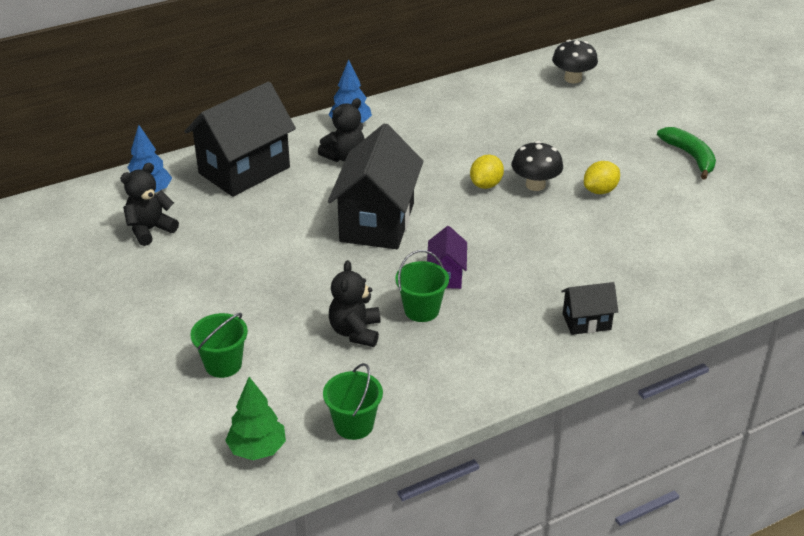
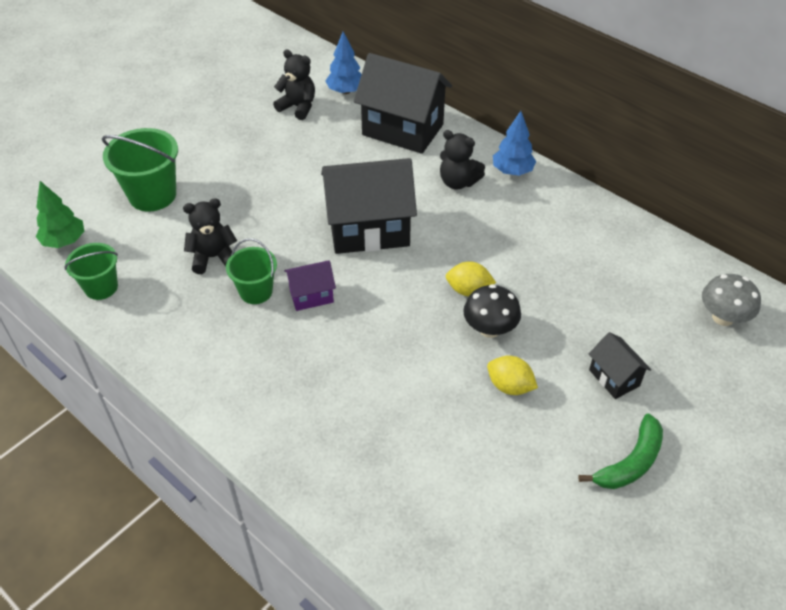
camera: 70 degrees right, 10 degrees up
(223, 364) = (152, 195): green bucket -> green bucket, size x1.58
(573, 78) = (723, 317): black mushroom -> grey mushroom
(586, 322) = (280, 417): black house -> black house (614, 378)

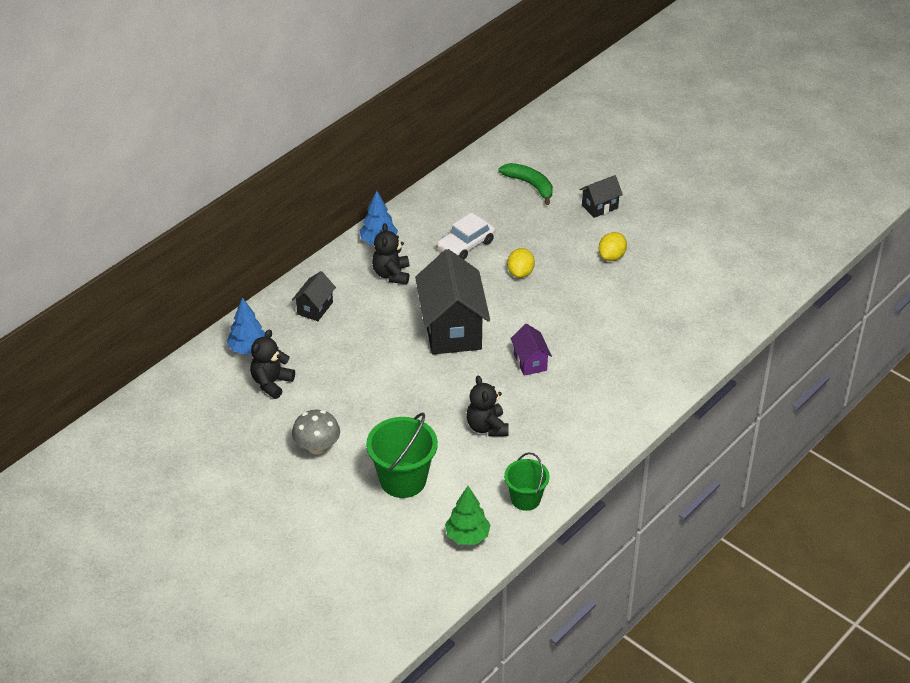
camera: 90 degrees left, 5 degrees down
(256, 291) = (526, 396): green bucket -> none
(403, 129) = (315, 308): black house -> black house, size x0.48
(458, 182) = (391, 274): black teddy bear -> black teddy bear turned 150 degrees clockwise
(489, 329) = (559, 263): black mushroom -> none
(515, 242) = (466, 245): none -> white car
(630, 462) = (667, 207): green banana -> green banana (530, 185)
(723, 317) = (541, 150): grey mushroom -> grey mushroom (317, 447)

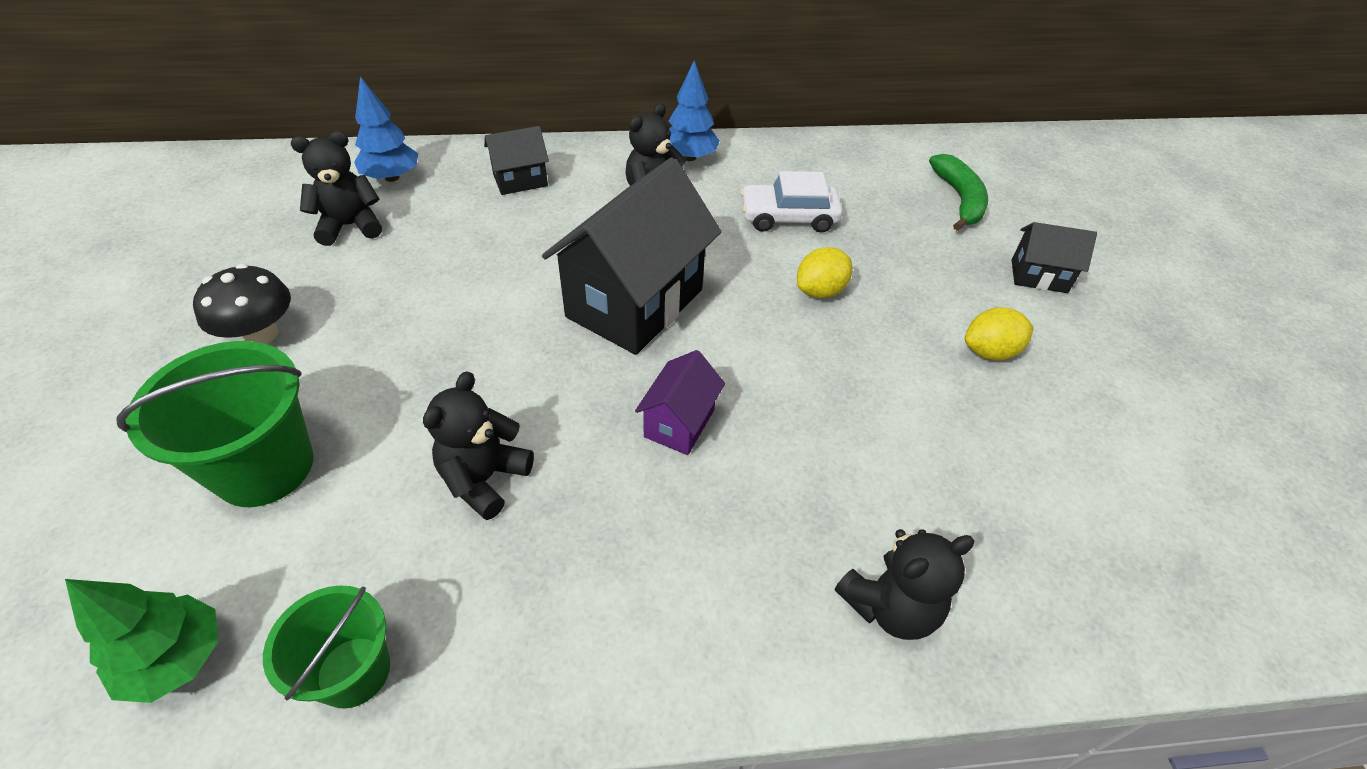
camera: 40 degrees right, 5 degrees up
(317, 447) = (260, 334): grey mushroom -> black mushroom
(662, 369) = (890, 606): none -> black teddy bear

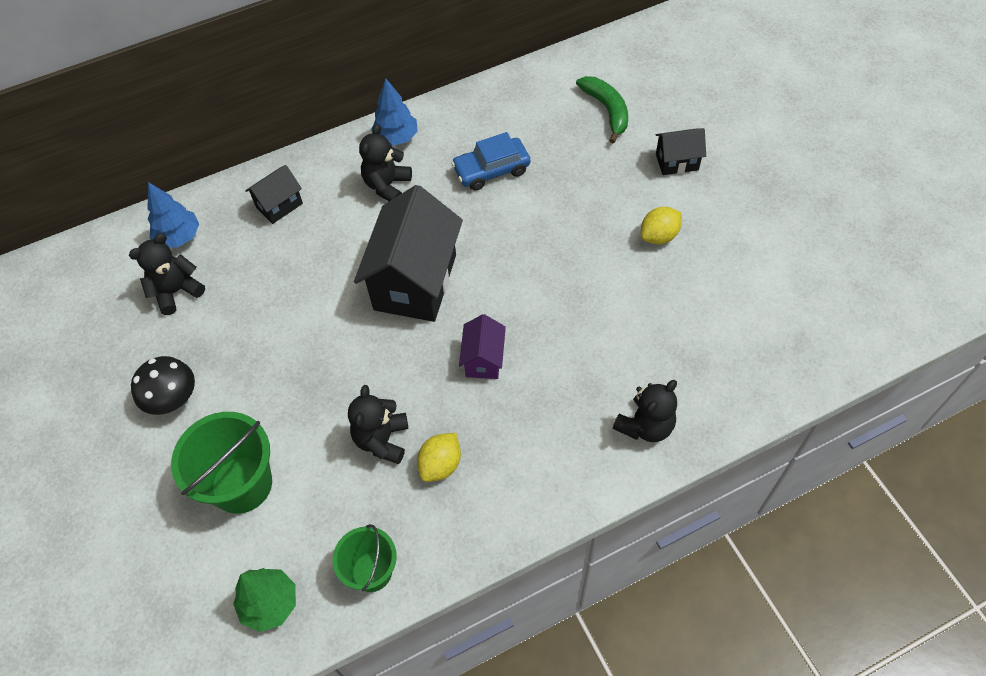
camera: 15 degrees left, 10 degrees up
(788, 217) = (491, 170): white car -> blue car
(820, 291) = (536, 227): yellow lemon -> yellow lemon (440, 465)

